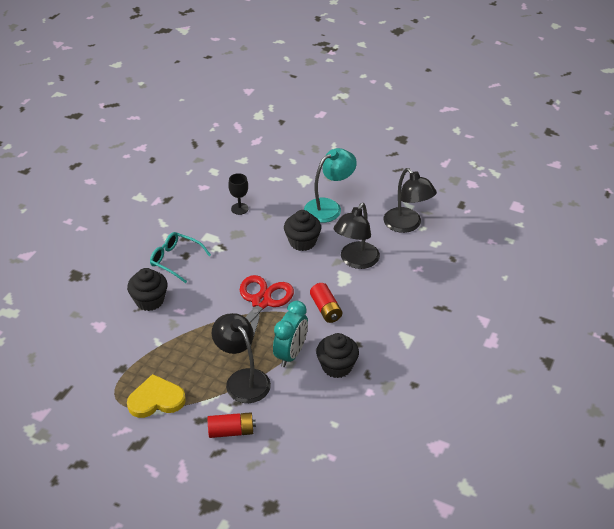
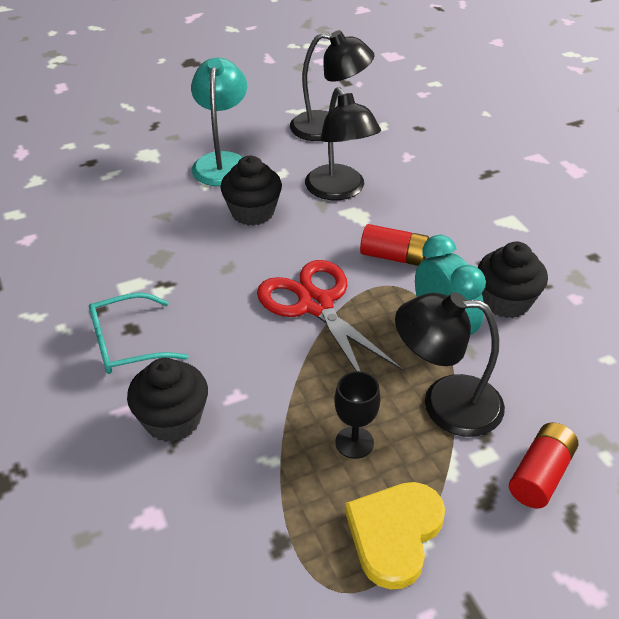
camera: 50 degrees left, 0 degrees up
(239, 209) = (118, 230): black goblet -> black goblet (354, 442)

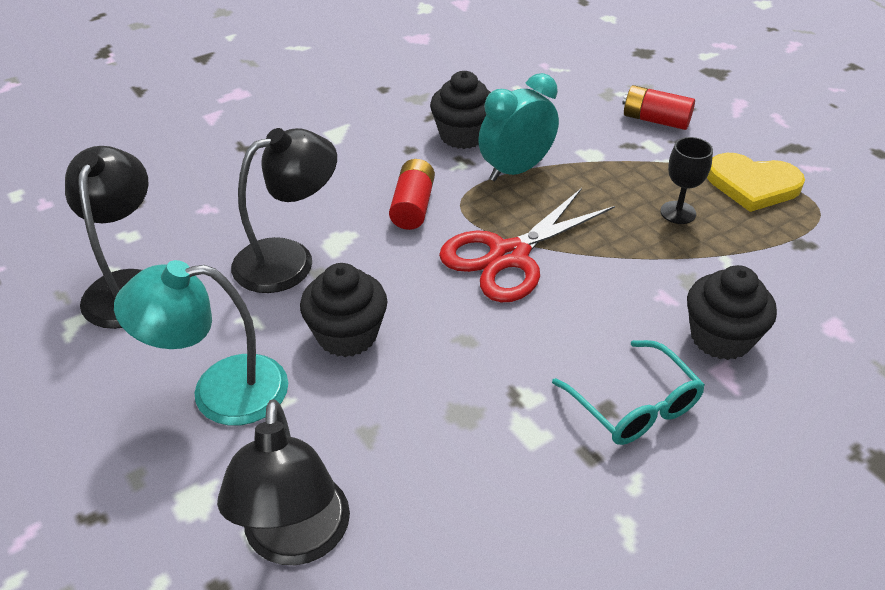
camera: 100 degrees left, 0 degrees up
(445, 404) = (608, 165): black lamp -> black lamp (296, 540)

